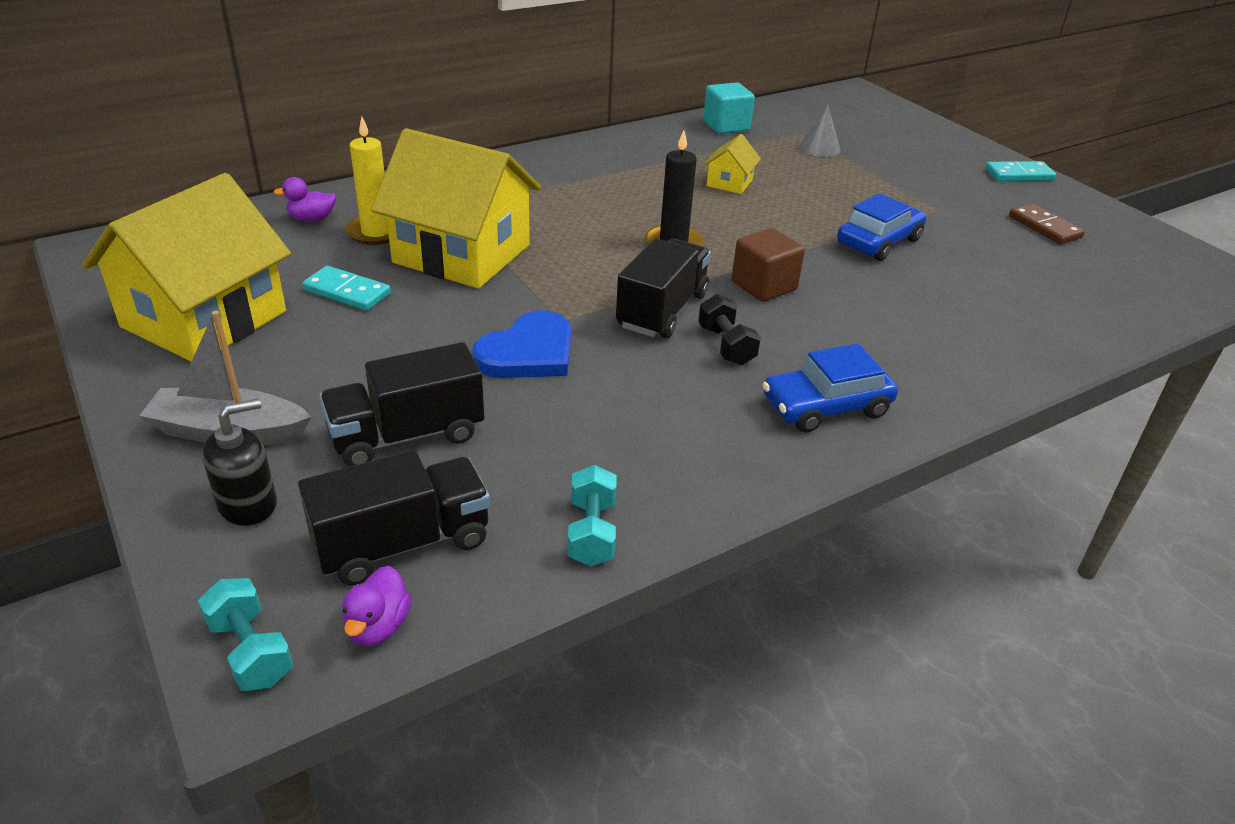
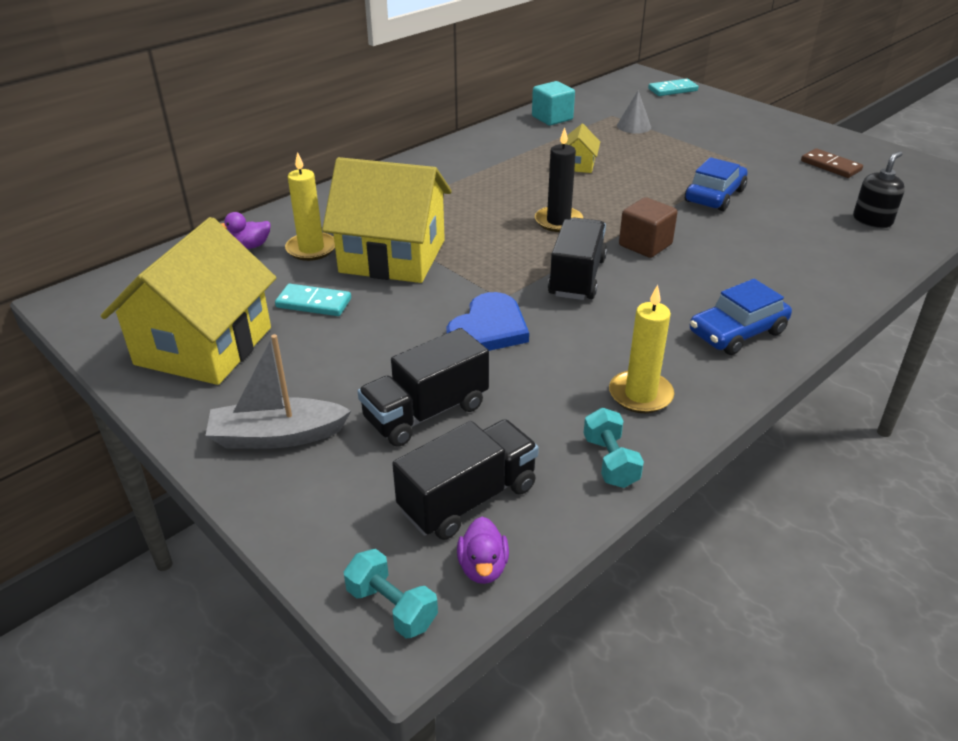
camera: 10 degrees left, 0 degrees up
(248, 504) = (326, 492): black soap dispenser -> black soap dispenser (872, 220)
(669, 460) = (640, 395): none -> yellow candle
(726, 346) = (639, 297): black dumbbell -> none
(1019, 174) = (793, 127): turquoise domino -> turquoise domino (672, 90)

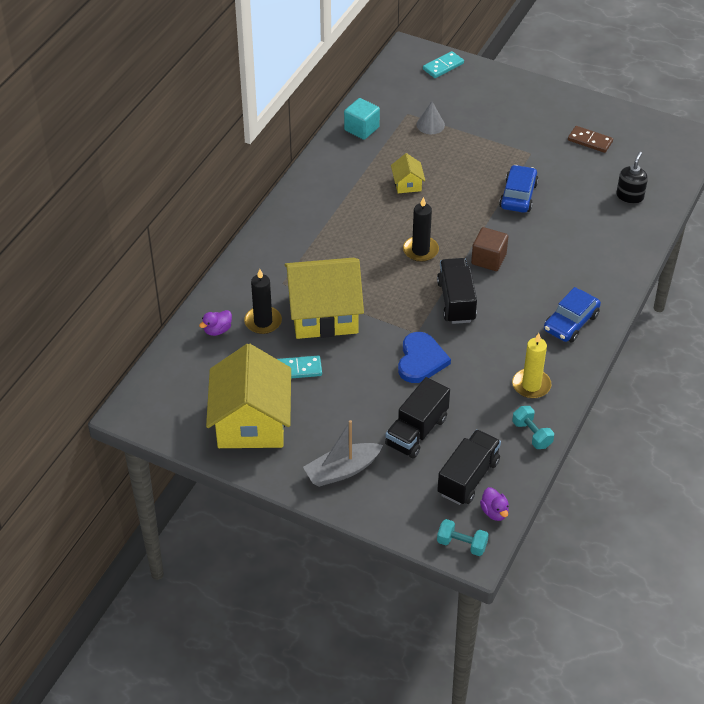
camera: 20 degrees left, 10 degrees up
(311, 249) = (263, 322): yellow candle -> black candle

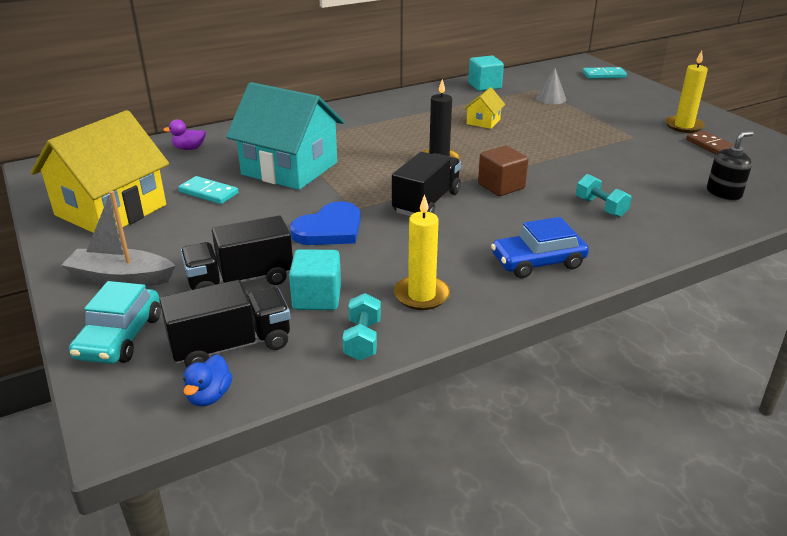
camera: 35 degrees right, 15 degrees down
(263, 322) = (232, 156): black candle -> none
(324, 314) = (289, 168): yellow house -> turquoise house
(401, 508) = (120, 337): none -> turquoise car
(462, 544) = (122, 410): turquoise dumbbell -> turquoise dumbbell (600, 207)
(476, 420) = (317, 298): none -> turquoise cube
(494, 512) = (209, 396): purple duck -> blue duck
(518, 196) = (587, 157): blue car -> none
(554, 121) = (683, 126): none -> yellow candle

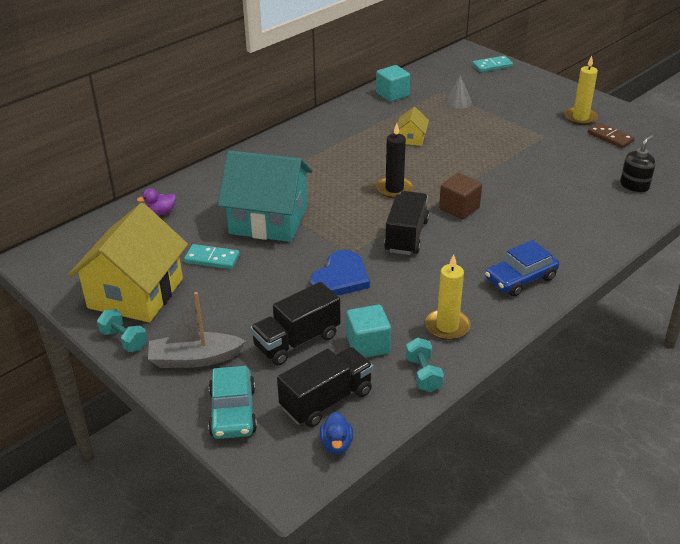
camera: 15 degrees left, 5 degrees up
(600, 207) = (546, 216): turquoise dumbbell -> turquoise dumbbell (124, 340)

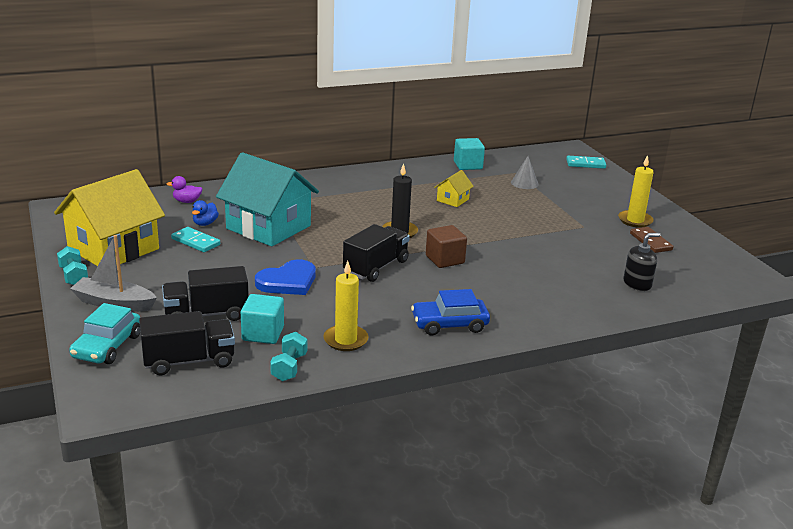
camera: 20 degrees right, 10 degrees down
(336, 444) = (166, 393): blue duck -> blue duck (205, 223)

